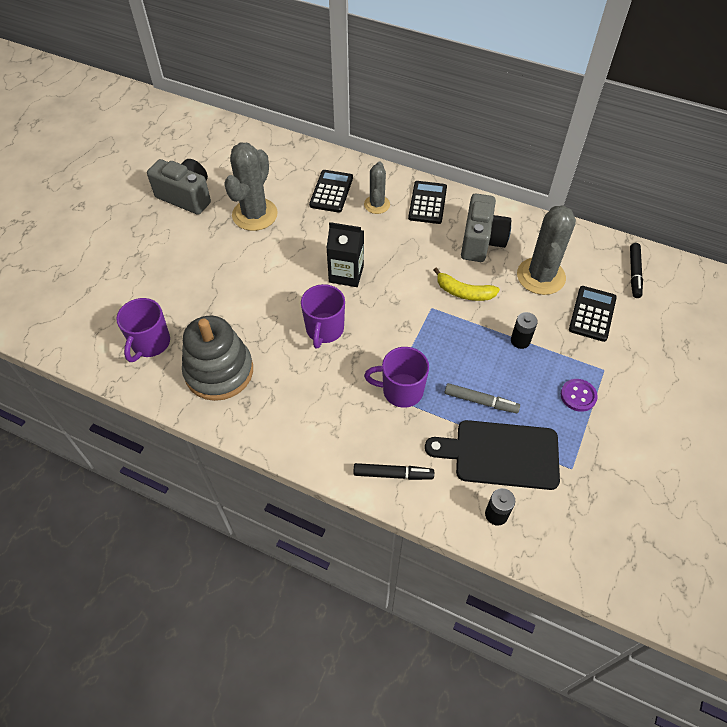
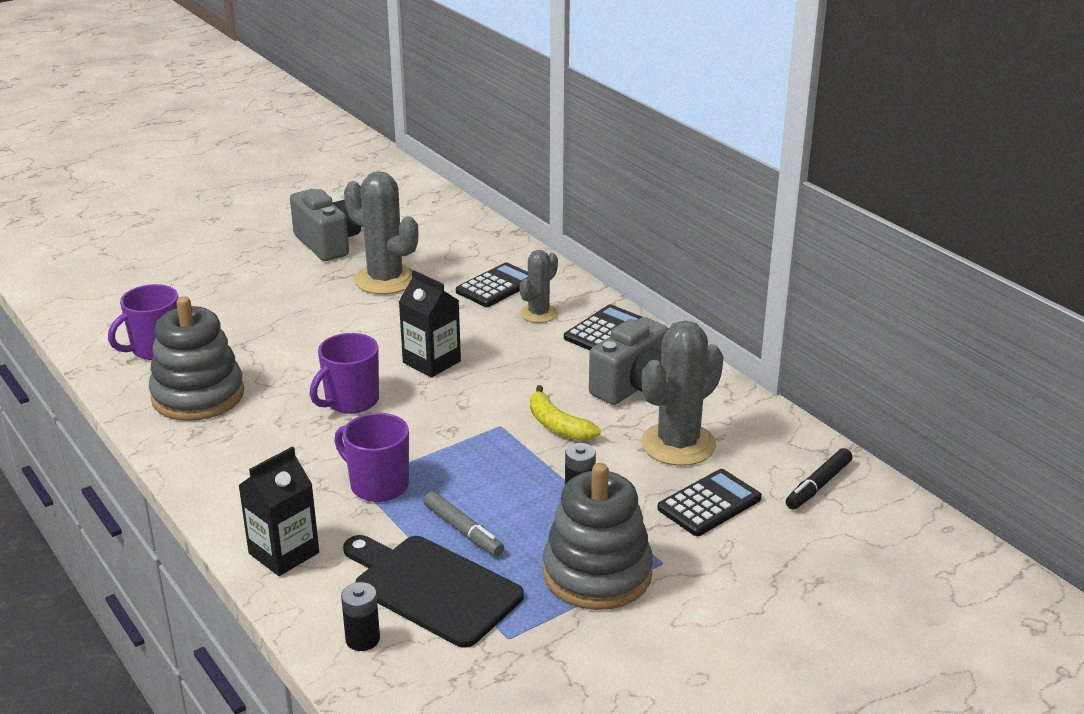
camera: 30 degrees right, 25 degrees down
(255, 214) = (385, 280): grey cactus -> grey cactus turned 75 degrees clockwise
(393, 474) = (284, 553): black marker -> black carton
(578, 396) = (597, 574): purple button -> grey stacking toy

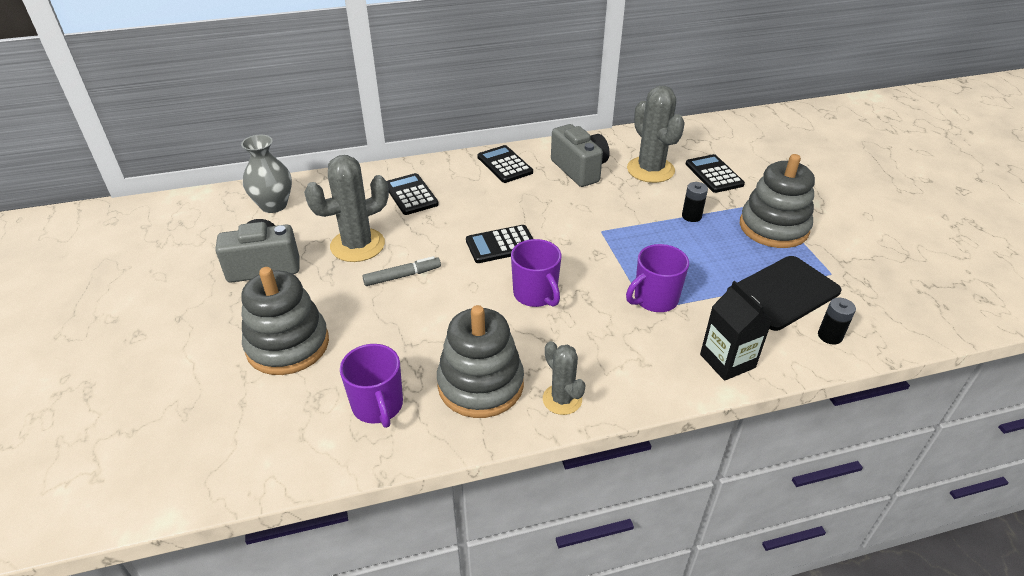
camera: 70 degrees left, 10 degrees up
(221, 286) = (288, 345): none -> grey stacking toy
(428, 219) = (274, 205): none -> grey vase
(431, 362) = (501, 245): black carton -> black calculator
(463, 530) = (719, 270): grey marker -> grey marker (402, 276)
(538, 313) = (464, 185): grey cactus -> grey cactus (562, 399)
(557, 425) = (611, 208): yellow banana -> none
(818, 486) = (706, 138): black marker -> none

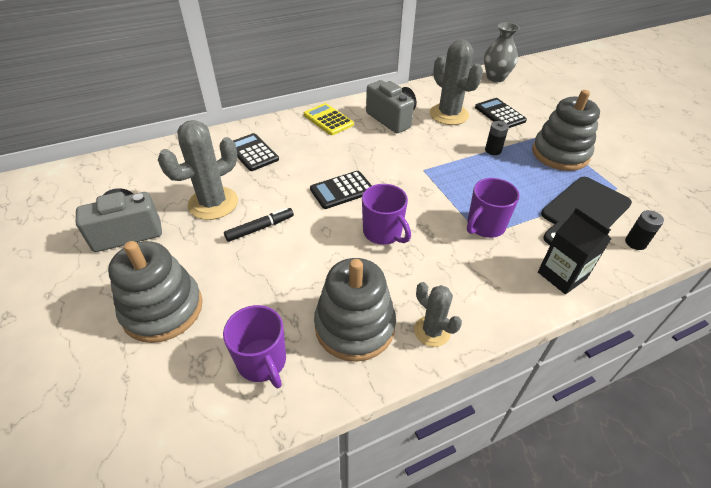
camera: 10 degrees left, 5 degrees up
(274, 205) = (128, 173): grey vase -> grey vase (495, 78)
(402, 276) = (260, 228): grey marker -> black marker
(504, 165) = (328, 120): black calculator -> yellow calculator

